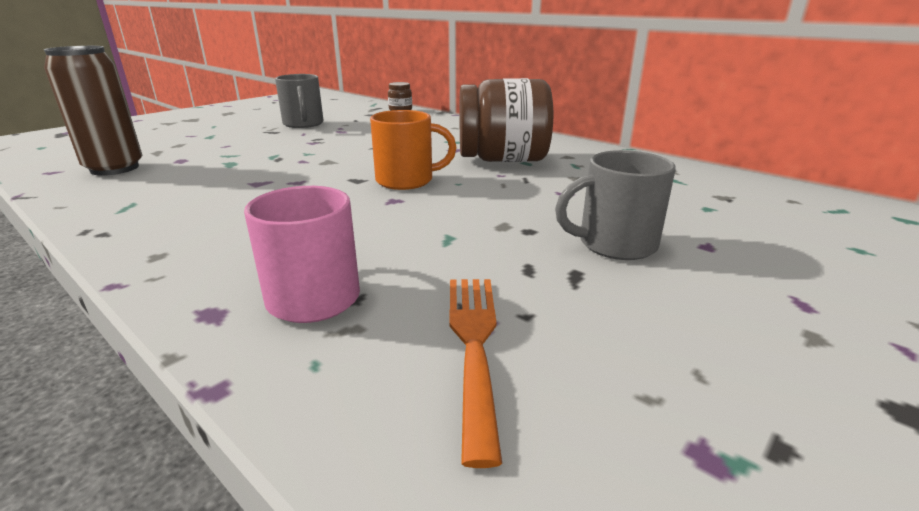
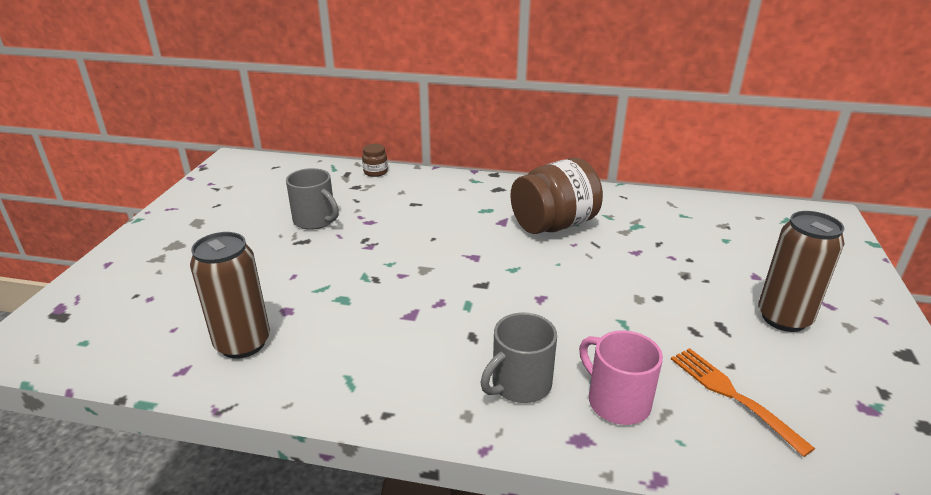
camera: 30 degrees left, 5 degrees up
(407, 180) = (520, 273): orange mug -> none
(614, 244) = (713, 293): grey mug -> grey mug (519, 384)
(693, 294) = (783, 318): none -> brown can

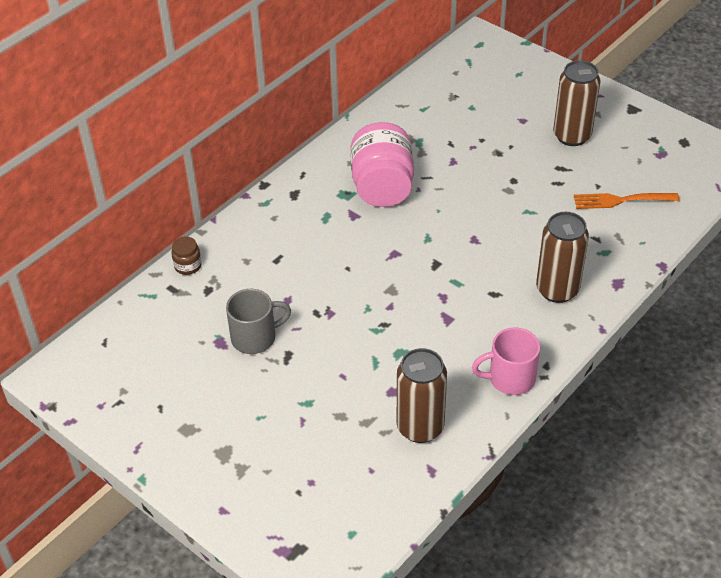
camera: 60 degrees left, 15 degrees up
(519, 384) = (557, 290): grey mug -> brown can
(554, 225) = (382, 187): brown jar -> pink jar
(617, 401) = (597, 252): pink mug -> pink mug (510, 378)

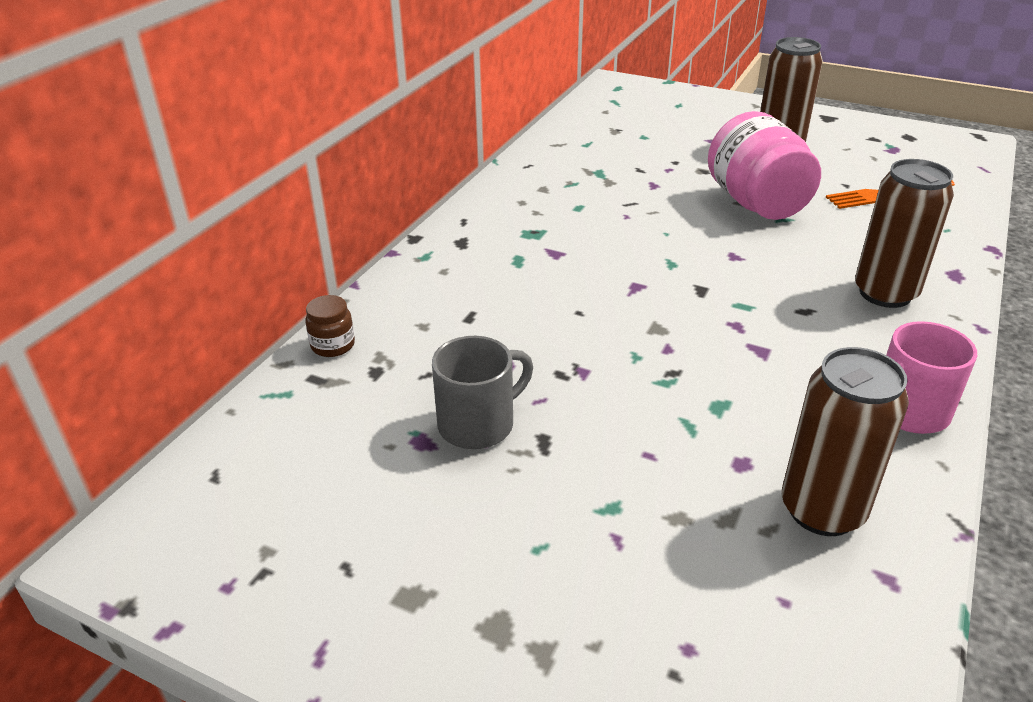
camera: 15 degrees left, 10 degrees down
(382, 187) = (578, 219): pink jar -> pink jar (756, 203)

